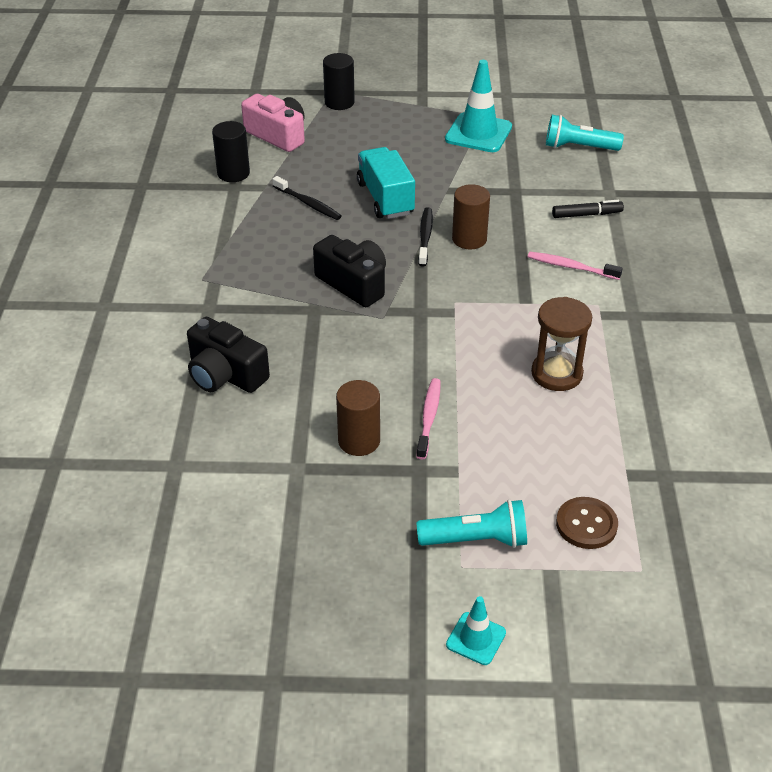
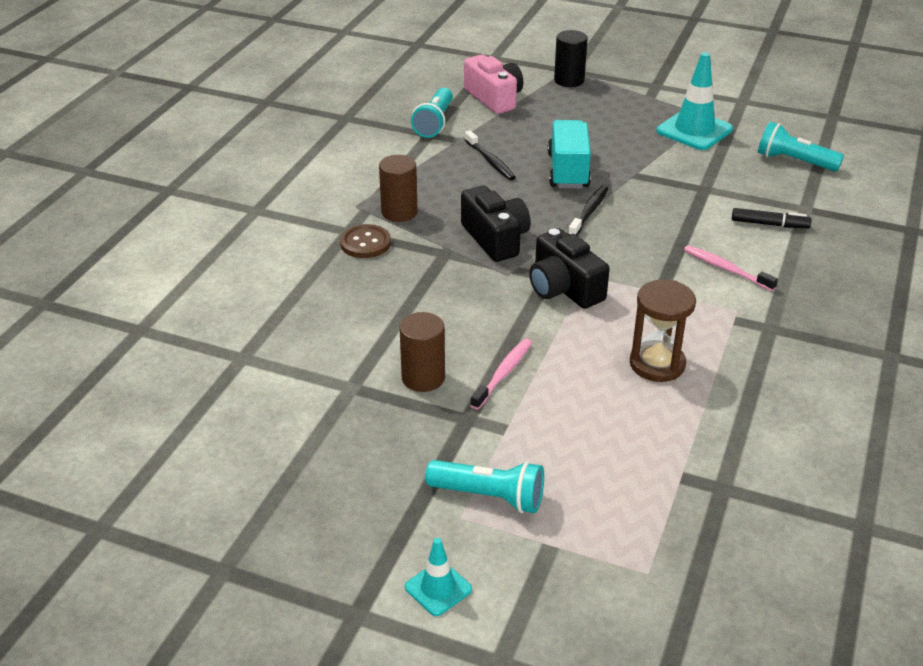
camera: 20 degrees right, 5 degrees down
(225, 374) = (331, 291): black camera -> black camera (564, 288)
(233, 173) = (434, 123): black cylinder -> turquoise flashlight
(469, 239) = (633, 222): brown cylinder -> brown cylinder (399, 212)
(586, 524) = (611, 513): brown button -> brown button (365, 243)

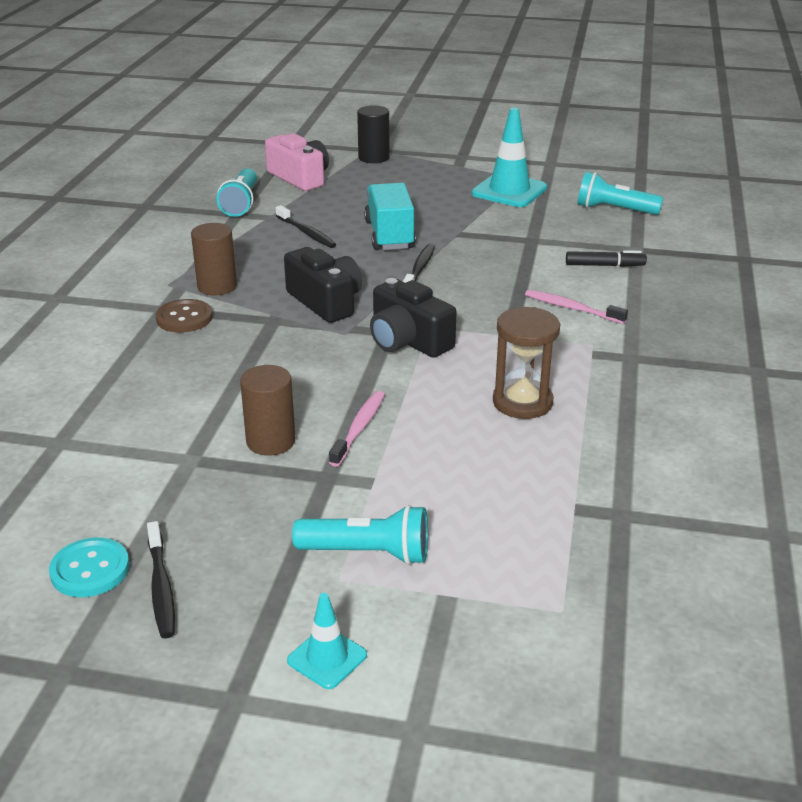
camera: 10 degrees left, 5 degrees down
(255, 482) = (90, 570): none -> turquoise button
(311, 505) = (161, 587): none -> black toothbrush

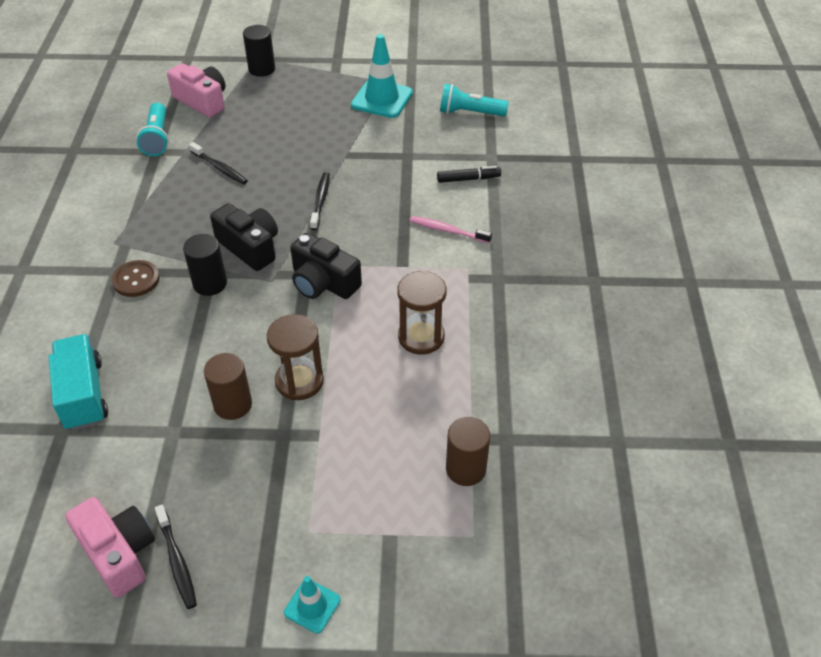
camera: 10 degrees left, 15 degrees up
(90, 570) = (119, 553): turquoise button -> pink camera
(217, 286) = (156, 240): brown cylinder -> brown cylinder (465, 469)
(270, 329) = (210, 284): none -> black cylinder
(359, 428) = (299, 381): pink toothbrush -> brown hourglass
(368, 553) = (326, 504): turquoise flashlight -> none
(389, 235) = (290, 163): turquoise truck -> turquoise truck (83, 395)

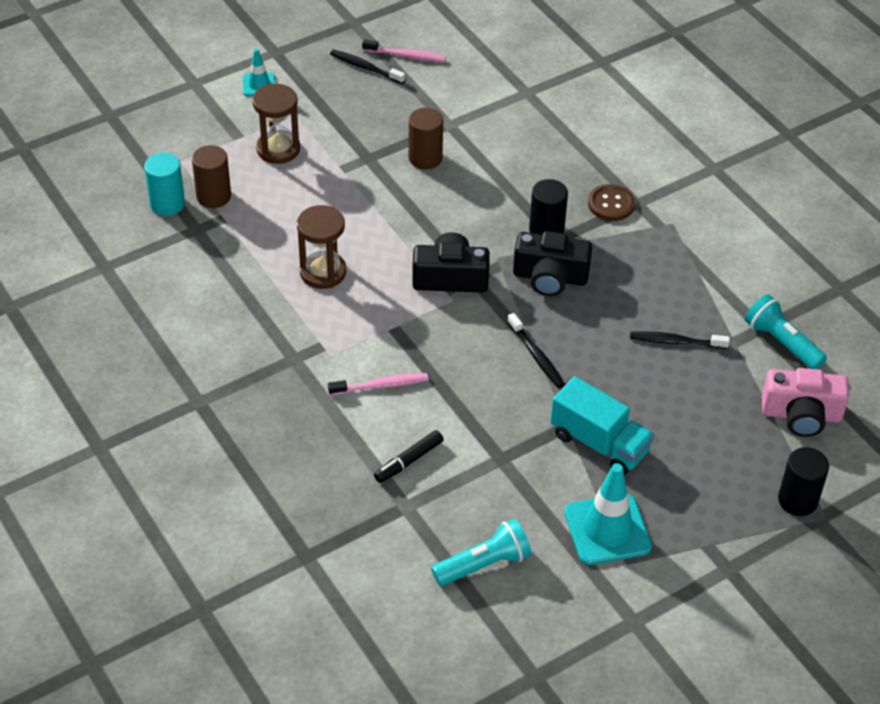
camera: 145 degrees right, 0 degrees up
(83, 395) = (540, 115): turquoise truck -> turquoise truck (599, 443)
(119, 553) = (406, 55): pink camera -> pink toothbrush
(299, 381) = (391, 195): brown hourglass -> brown hourglass (278, 149)
(518, 485) = (167, 204): none -> turquoise cylinder

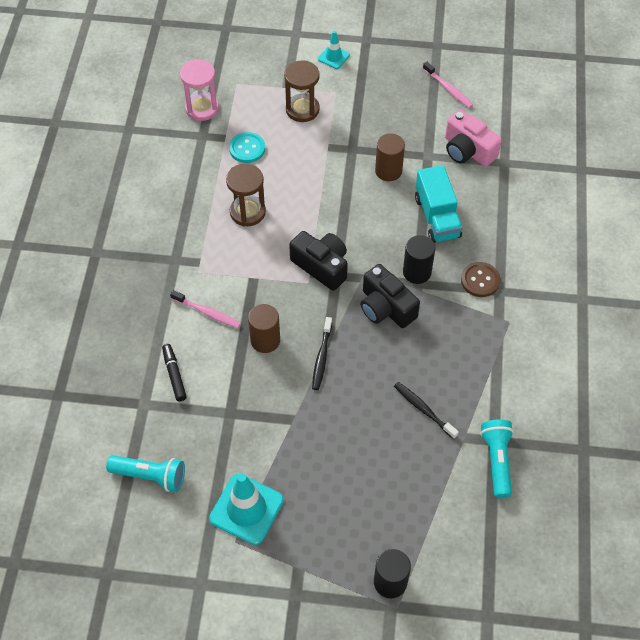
camera: 40 degrees right, 10 degrees up
(167, 204) = (202, 108): turquoise cylinder -> pink hourglass
(213, 196) = (233, 119): brown cylinder -> brown cylinder (265, 340)
(258, 215) = (247, 148): none -> turquoise button
(365, 68) = (413, 82): black toothbrush -> none
(408, 461) = (174, 375): black marker -> black marker turned 75 degrees clockwise
(599, 443) = (301, 446): turquoise truck -> turquoise truck (437, 217)
(801, 415) = (456, 523): pink camera -> pink camera (468, 150)

